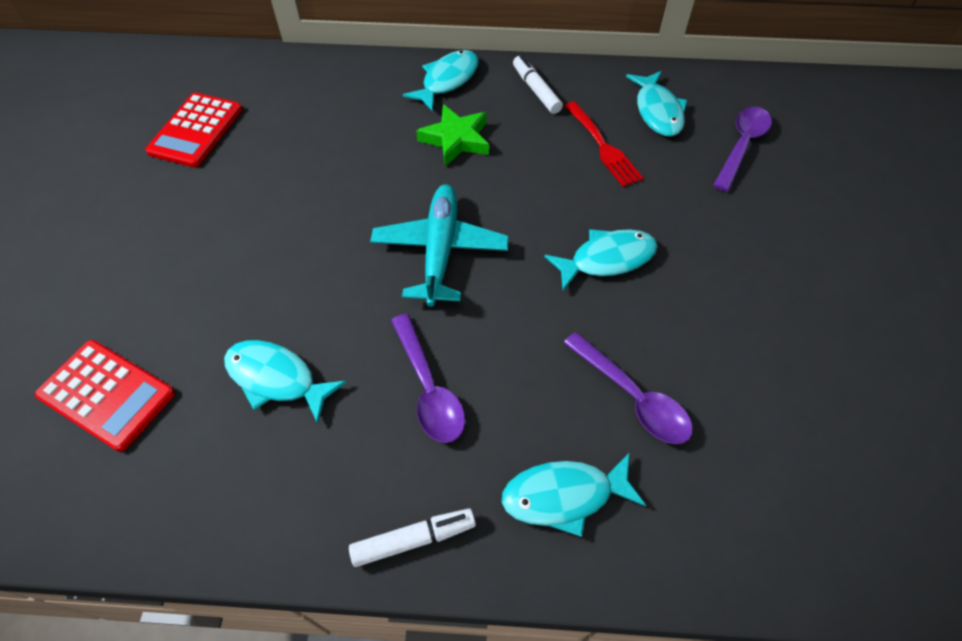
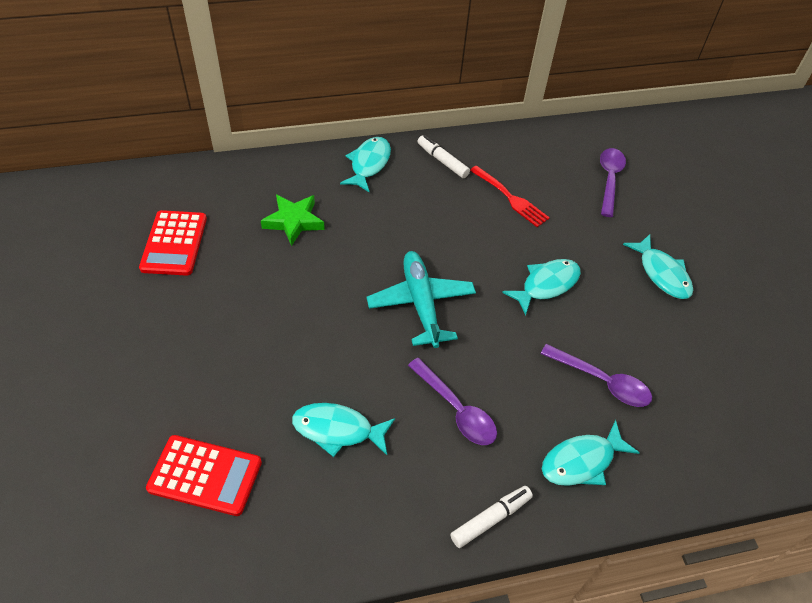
camera: 20 degrees left, 5 degrees down
(456, 139) = (396, 212): green star -> green star (293, 221)
(657, 111) = (540, 163): turquoise fish -> turquoise fish (662, 273)

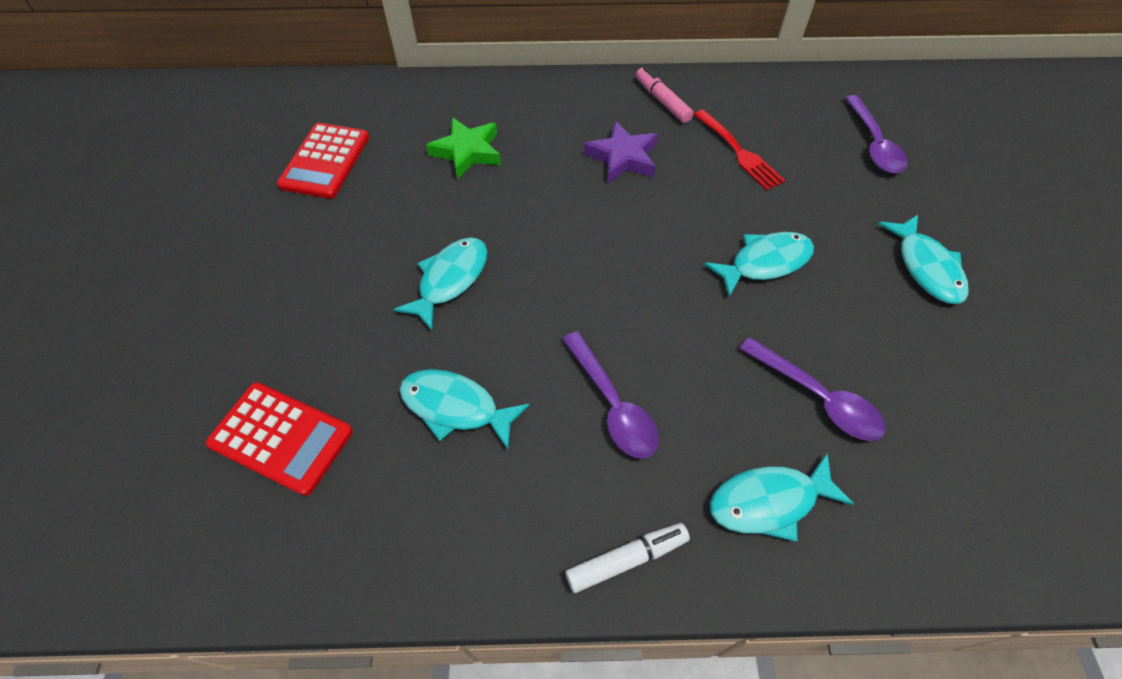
camera: 15 degrees right, 5 degrees up
(369, 164) = (572, 96): turquoise fish -> turquoise fish (450, 280)
(421, 212) = (623, 157): none -> purple star
(421, 303) = (597, 265): turquoise plane -> none
(442, 161) = (662, 101): white marker -> pink marker
(609, 180) = (873, 143): purple spoon -> purple spoon turned 150 degrees clockwise

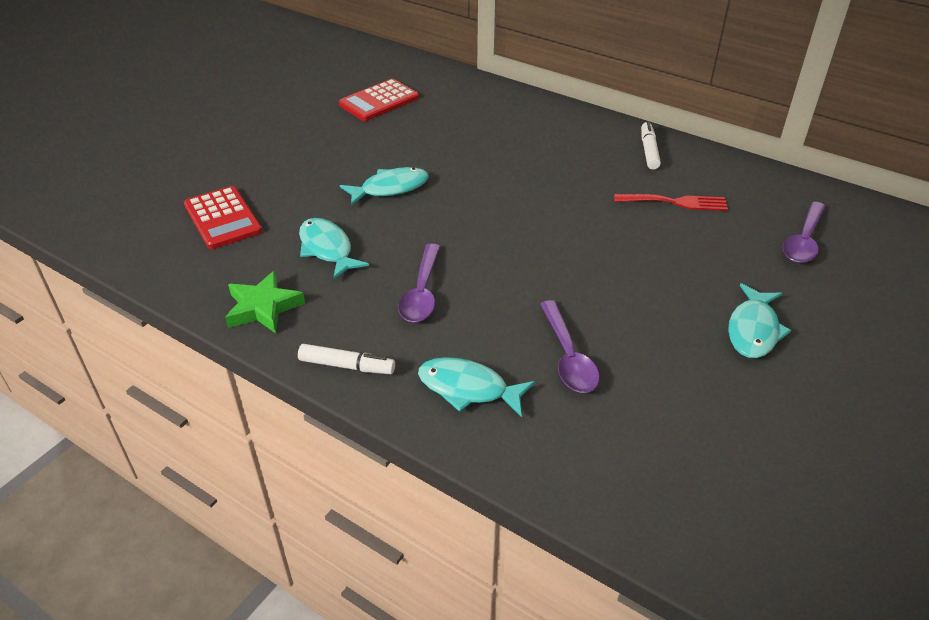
camera: 35 degrees right, 15 degrees down
(467, 152) = (473, 128): green star -> green star (263, 307)
(623, 157) = (579, 171): purple star -> none
(662, 101) = (649, 151): pink marker -> white marker
(739, 152) = (676, 202): red fork -> red fork turned 90 degrees counterclockwise
(765, 263) = (618, 270): turquoise fish -> none

